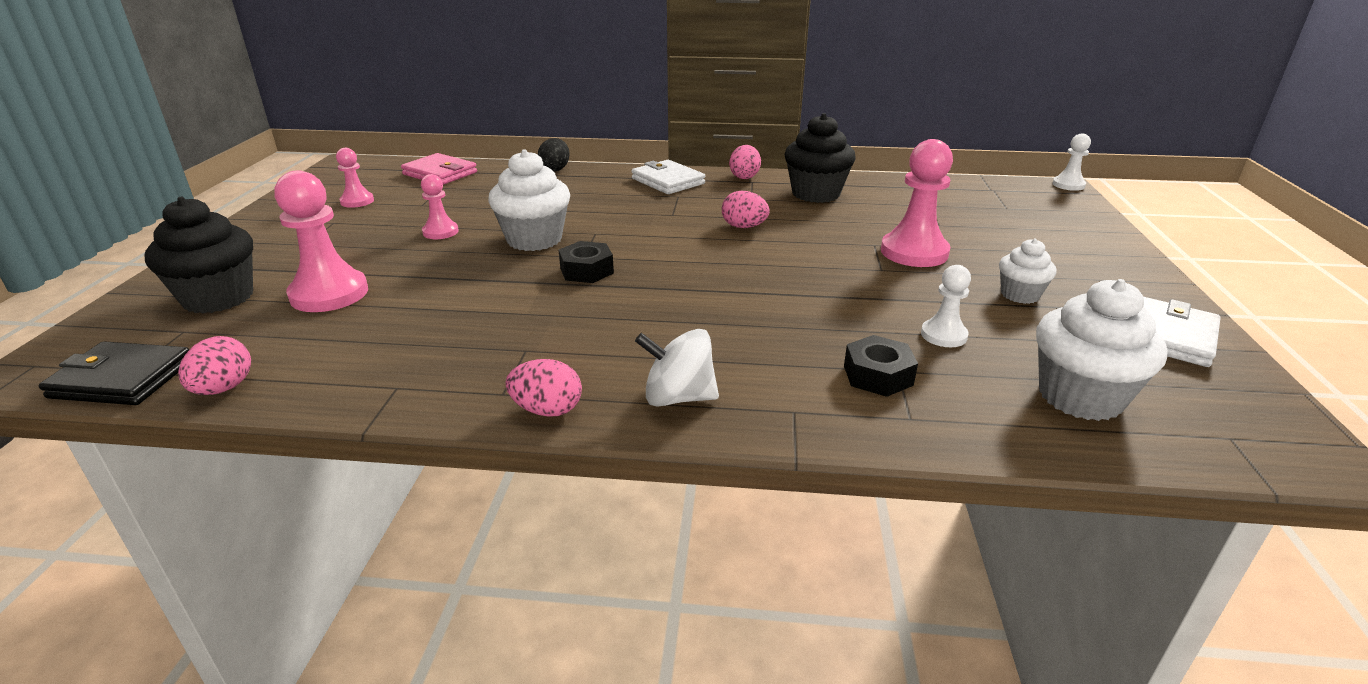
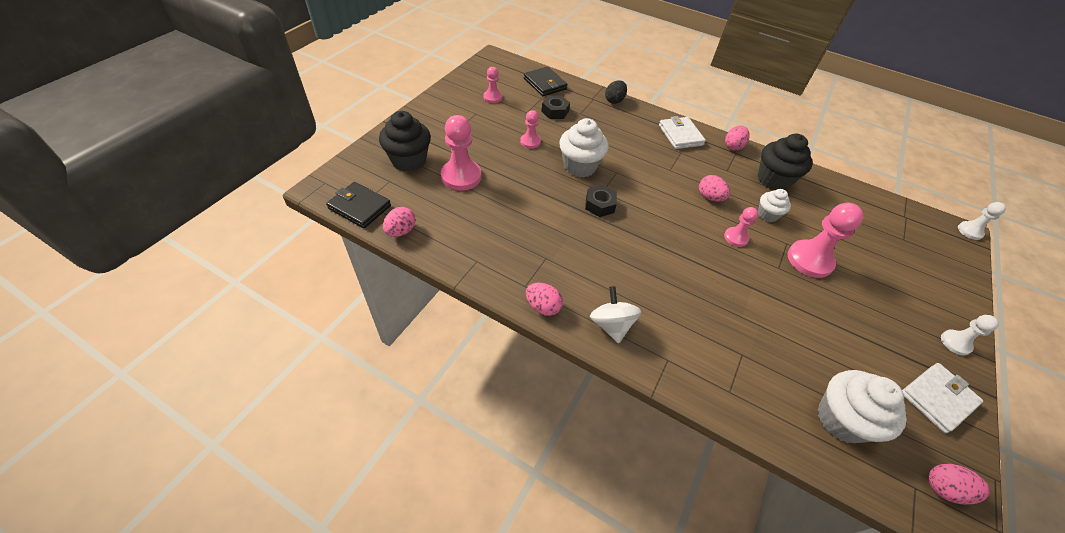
camera: 20 degrees right, 20 degrees up
(440, 173) = (545, 84): pink wallet -> black wallet
(678, 397) = (611, 325): white spinning top -> white spinning top turned 45 degrees clockwise
(805, 255) = (736, 237): none -> pink pawn
(877, 375) = (728, 353): black nut -> black nut (555, 111)
(943, 335) = (786, 338): white pawn -> white pawn (955, 343)
(1019, 295) = (858, 324): white cupcake -> white cupcake (767, 215)
(1262, 425) = (944, 488): none -> pink egg

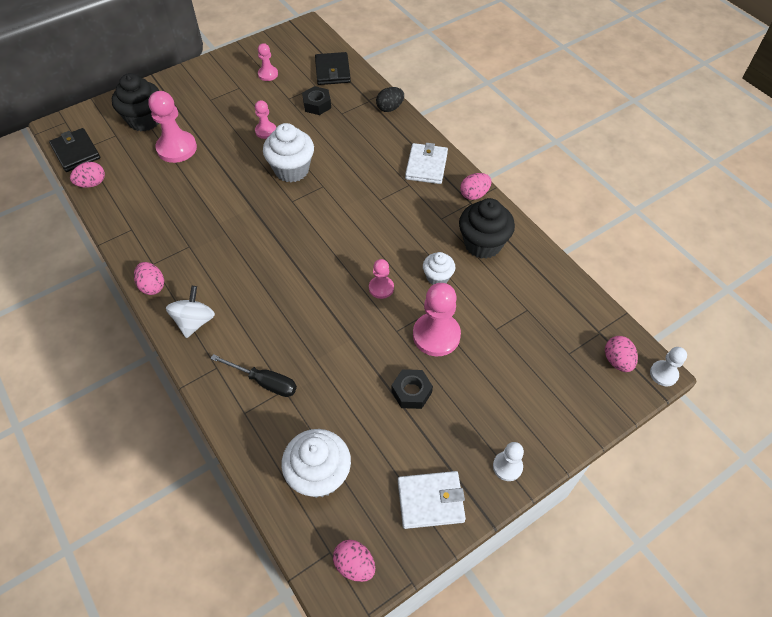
camera: 30 degrees right, 5 degrees up
(599, 205) = (277, 213): black nut -> black nut (411, 392)
(709, 197) = (393, 240): pink egg -> pink egg (617, 361)
(720, 355) = (264, 382): none -> black screwdriver

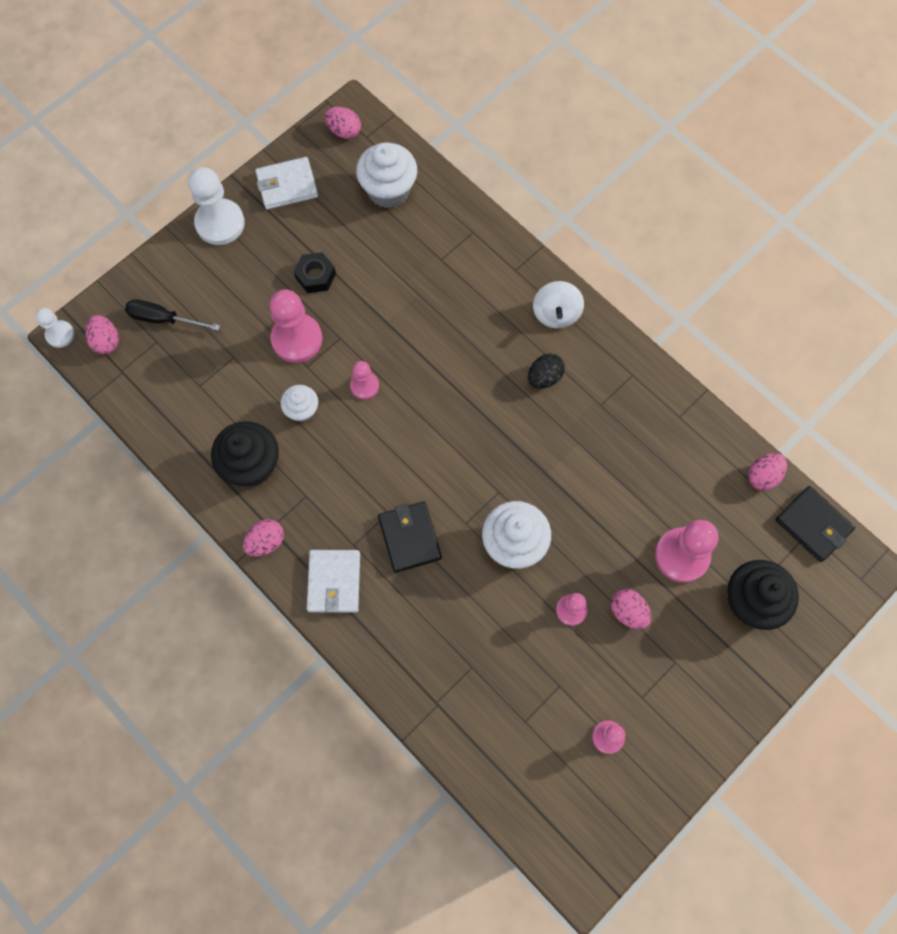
camera: 170 degrees right, 15 degrees up
(152, 286) = (619, 347): pink egg -> pink egg (628, 612)
(264, 382) = (462, 263): black screwdriver -> black screwdriver (163, 319)
(317, 105) = (512, 679): black nut -> none
(332, 71) = (508, 763): black wallet -> black wallet (410, 537)
(390, 108) = (402, 691): black egg -> black egg (544, 377)
(507, 466) = (220, 223): white pawn -> white pawn, size x1.80

